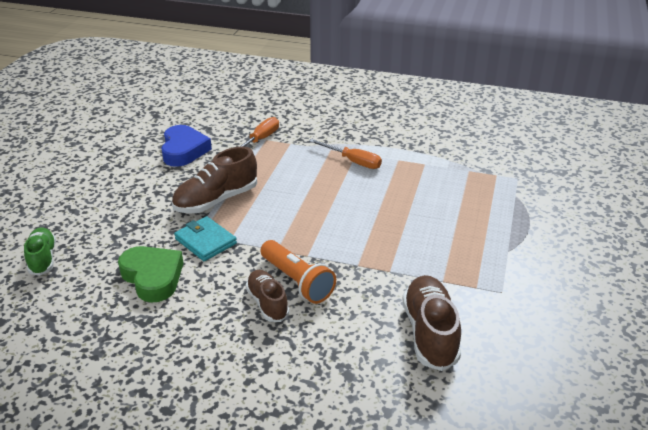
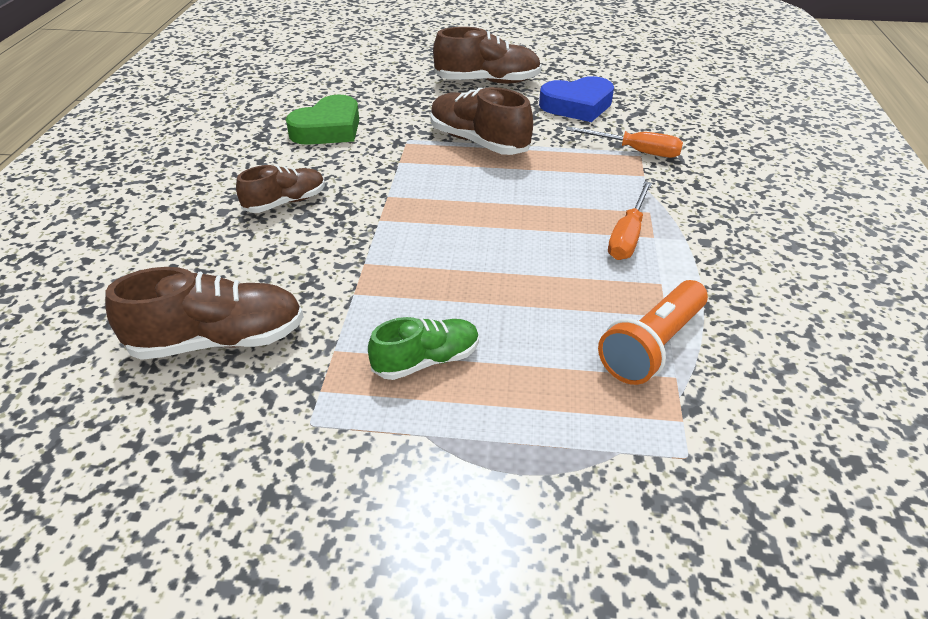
camera: 80 degrees right, 5 degrees up
(43, 258) = (352, 73): green shoe -> green shoe (426, 361)
(116, 184) = (487, 81): none -> brown shoe
(205, 241) = (395, 148): turquoise wallet -> none
(297, 281) = (326, 218): orange flashlight -> orange flashlight (652, 346)

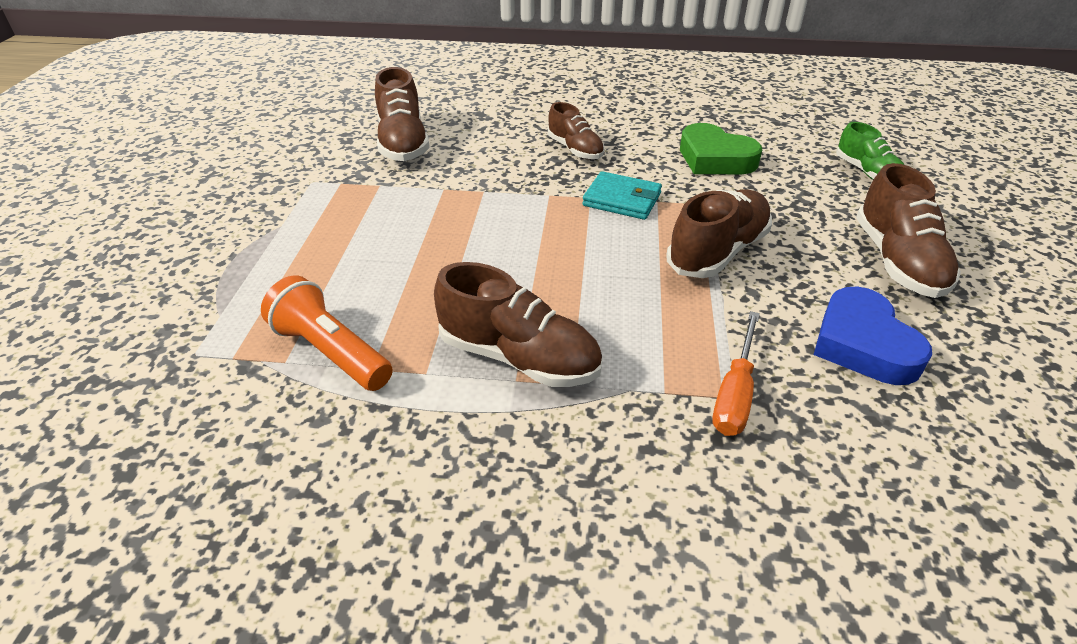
camera: 90 degrees right, 0 degrees up
(394, 179) = (622, 199): none -> turquoise wallet
(426, 361) = (355, 224): green shoe -> green shoe (867, 173)
(628, 236) = (519, 358): orange screwdriver -> brown shoe

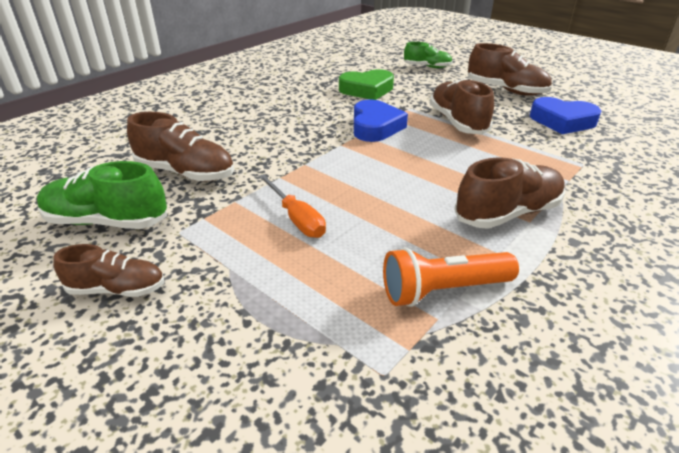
camera: 55 degrees left, 5 degrees down
(301, 147) = (107, 221): none -> green shoe
(575, 150) = (298, 119): brown shoe -> brown shoe (117, 289)
(622, 199) = (375, 126): turquoise wallet -> blue heart
(735, 393) = (580, 162): orange screwdriver -> orange screwdriver (296, 218)

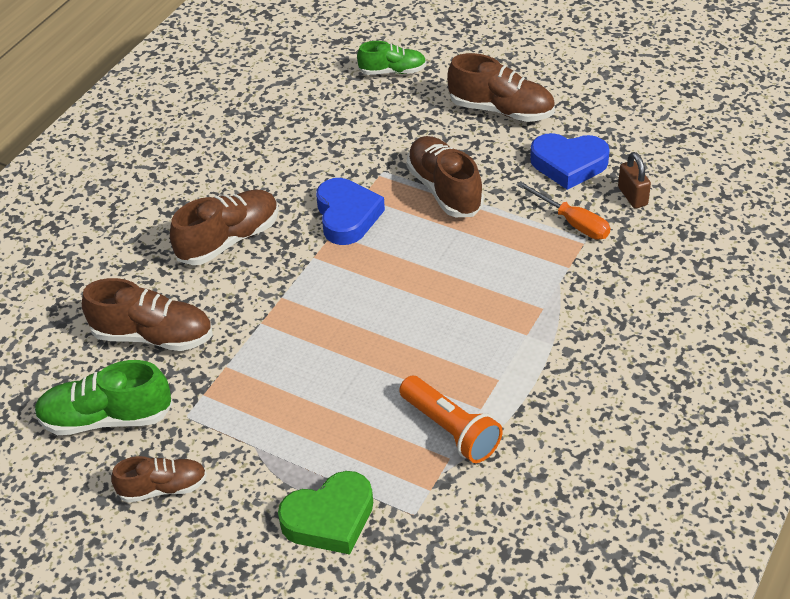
camera: 10 degrees left, 10 degrees up
(296, 218) = (297, 376): orange screwdriver -> orange screwdriver (572, 222)
(367, 90) = (320, 141): green heart -> green heart (329, 518)
(443, 290) = (451, 430): orange flashlight -> orange flashlight turned 105 degrees counterclockwise
(507, 213) = (505, 327): brown shoe -> brown shoe (229, 240)
(623, 144) = (632, 196): none -> brown padlock

